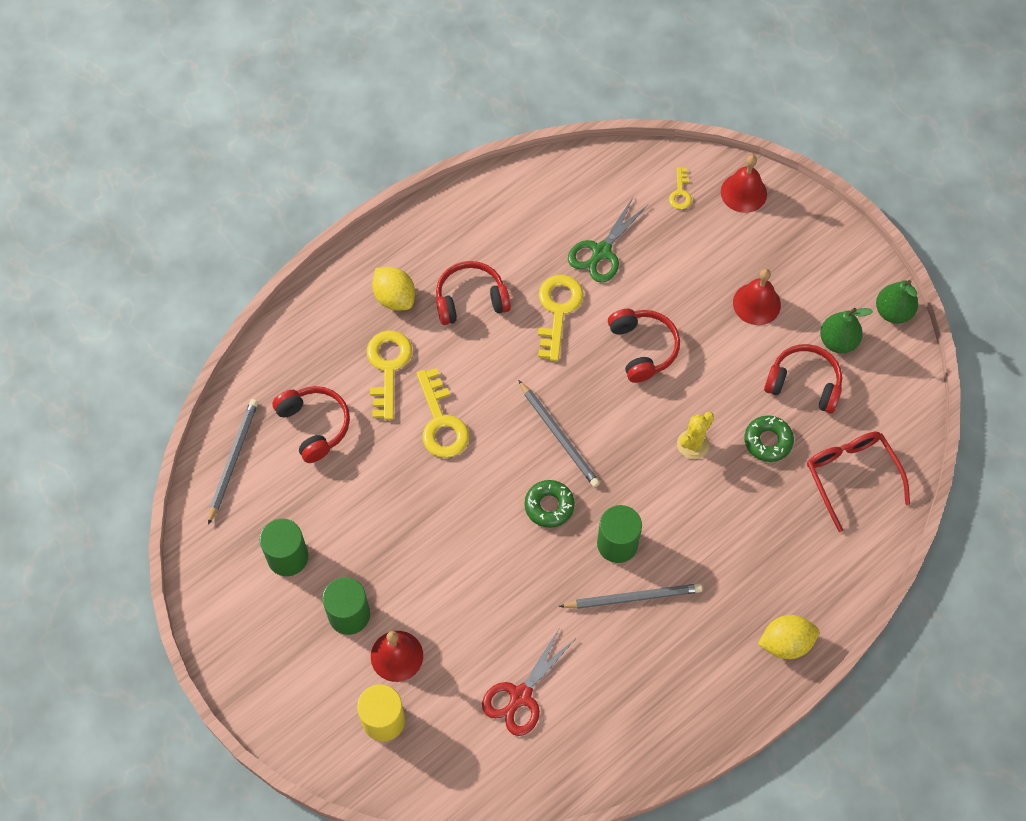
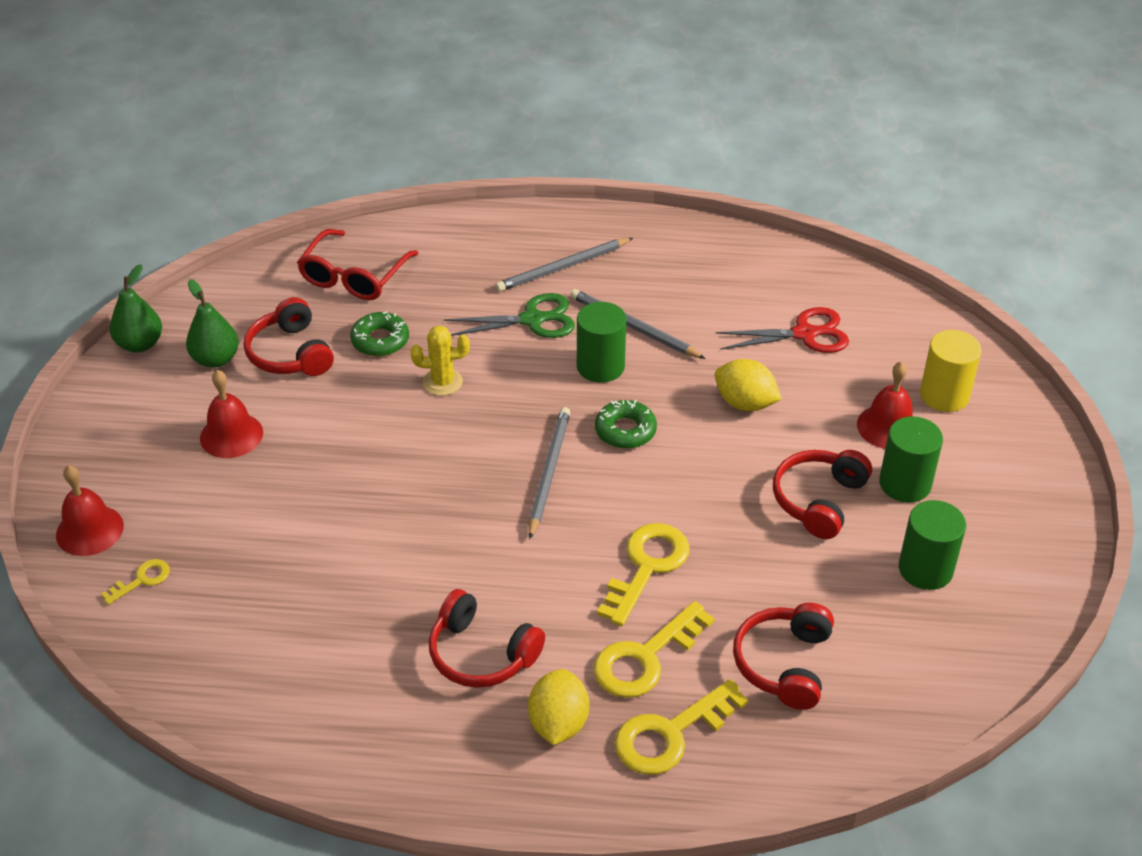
camera: 135 degrees left, 20 degrees down
(233, 460) = (908, 699): grey pencil -> grey pencil (562, 267)
(558, 311) = (411, 572): yellow key -> yellow key (671, 733)
(601, 252) = (294, 590): green scissors -> green scissors (532, 320)
(643, 348) = (379, 480): red headphones -> red headphones (819, 500)
(786, 643) = (553, 229): yellow lemon -> yellow lemon (745, 403)

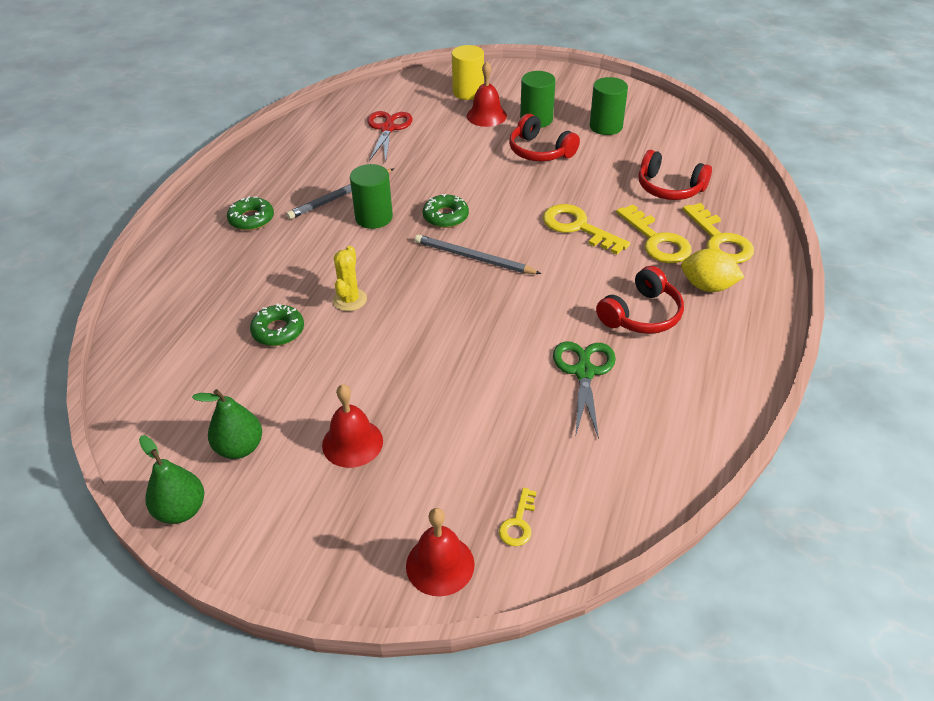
camera: 75 degrees left, 0 degrees up
(142, 580) = (518, 523): yellow key -> yellow key turned 135 degrees counterclockwise
(290, 353) = (262, 391): red headphones -> none
(354, 276) = (181, 338): red glasses -> none
(532, 320) = (303, 243): green scissors -> green scissors (584, 372)
(562, 267) = (251, 219): grey pencil -> green donut
(745, 403) = (442, 163): yellow lemon -> none

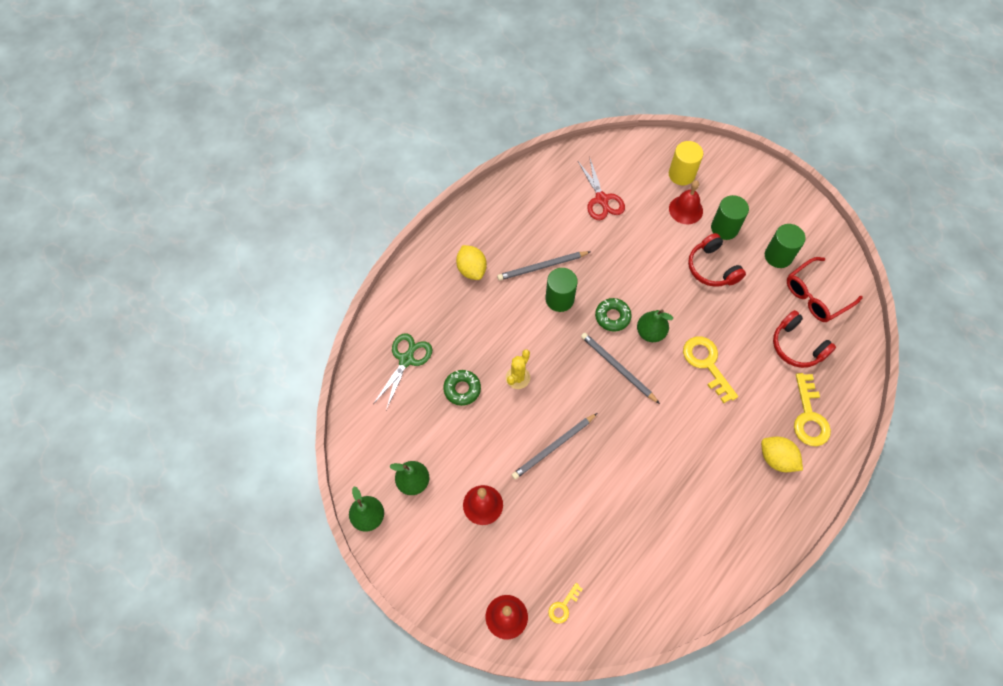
camera: 20 degrees right, 20 degrees up
(251, 219) = (471, 269): green donut -> yellow lemon
(388, 129) = (601, 199): red scissors -> red scissors turned 135 degrees clockwise
(426, 353) = (553, 447): none -> grey pencil
(498, 218) = (650, 333): none -> green pear
(584, 372) = (653, 504): green scissors -> green scissors (406, 360)
(641, 314) = (715, 467): red headphones -> none
(656, 240) = (760, 399): yellow key -> none
(664, 145) = (816, 295): none -> red glasses

